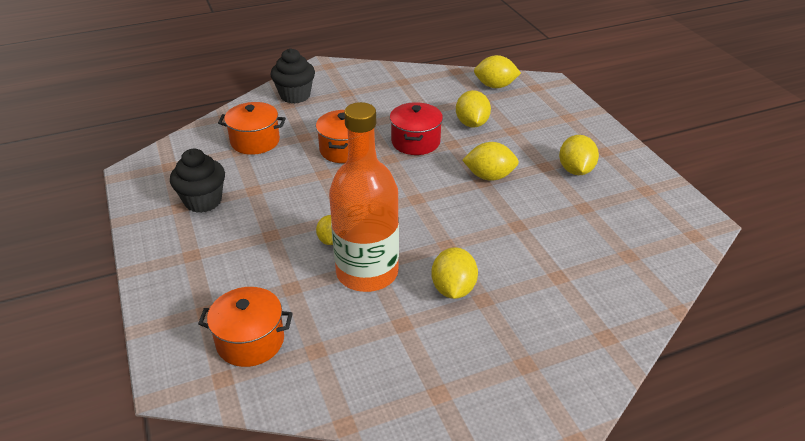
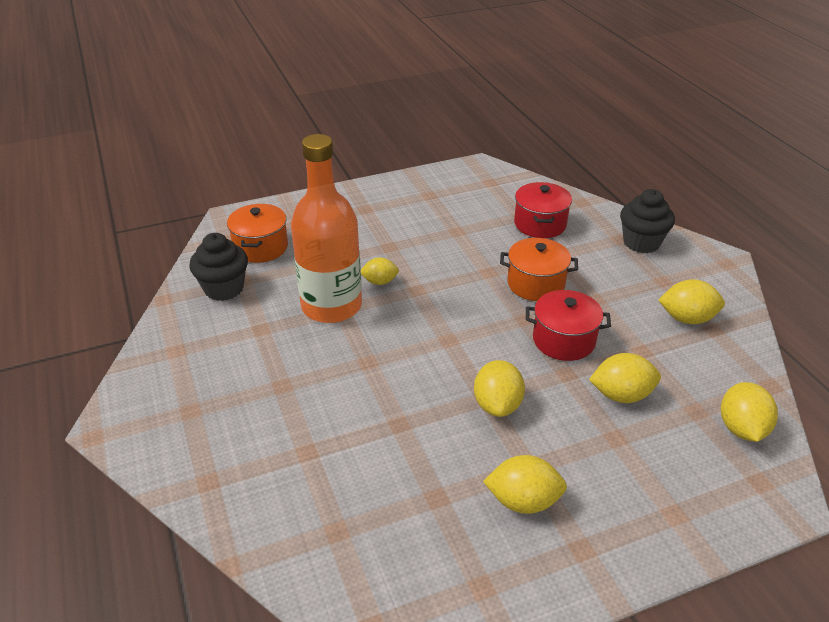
camera: 90 degrees right, 0 degrees up
(203, 201) = (437, 206): black cupcake -> black cupcake (224, 288)
(255, 141) = (540, 224): orange pot -> red pot
(453, 289) = (300, 364): yellow lemon -> yellow lemon (687, 318)

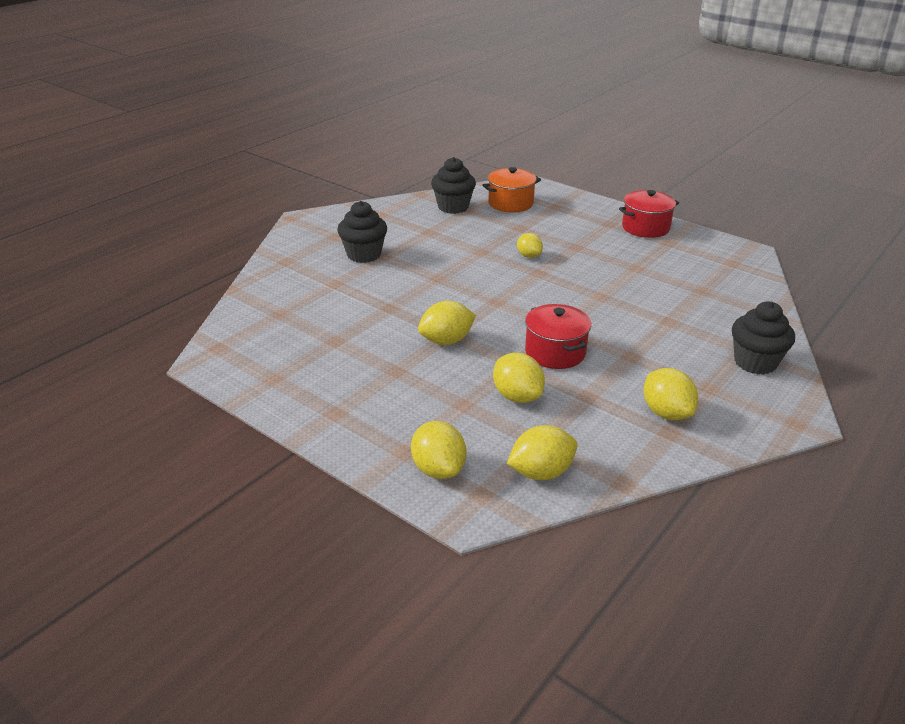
camera: 60 degrees right, 5 degrees down
(262, 401) = (364, 255): none -> black cupcake
(331, 306) = (480, 247): orange bottle -> none
(523, 501) = (359, 376): yellow lemon -> yellow lemon (438, 469)
(536, 284) = (613, 321): orange pot -> none
(540, 224) = (704, 302): red pot -> red pot (645, 227)

